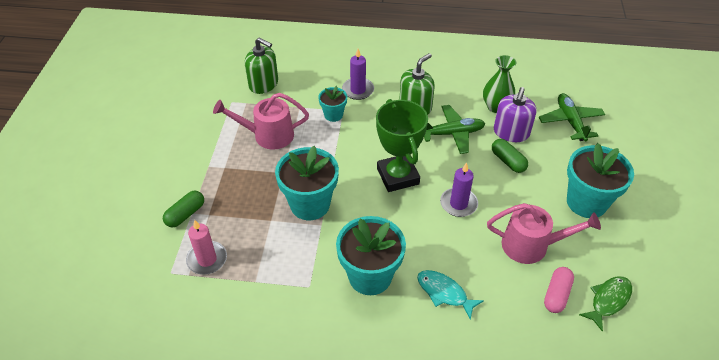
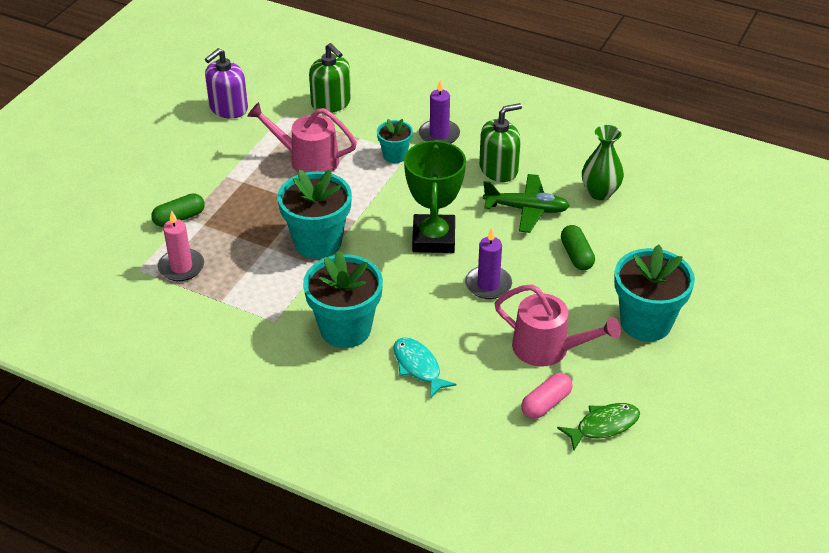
camera: 20 degrees right, 5 degrees down
(511, 132) = (600, 225): purple soap dispenser -> purple soap dispenser (228, 108)
(570, 122) = (686, 231): green plane -> none

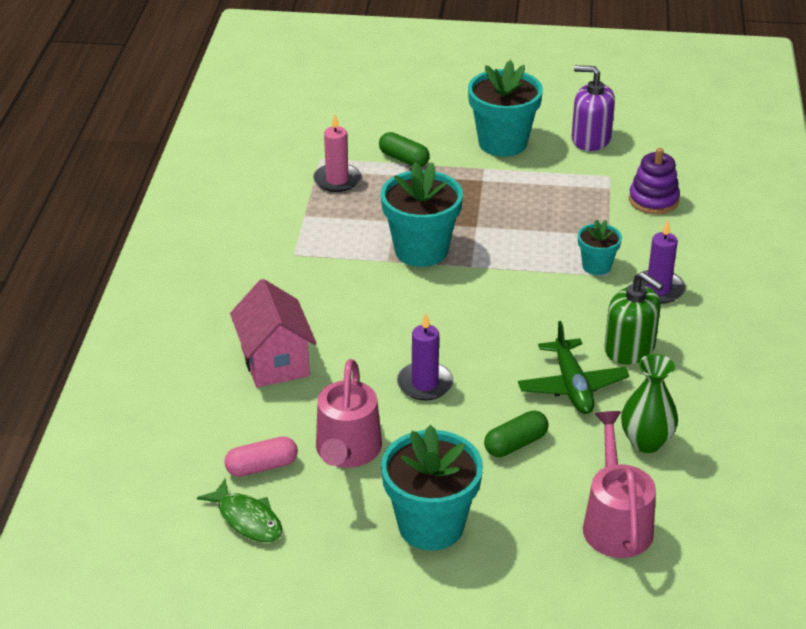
camera: 70 degrees right, 5 degrees down
(307, 160) = (545, 210): pink watering can -> pink watering can (615, 522)
(331, 103) = (653, 200): green soap dispenser -> purple stacking toy
(345, 329) = (305, 300): turquoise flower pot -> turquoise flower pot (502, 143)
(418, 367) = (275, 362): turquoise fish -> pink house
(433, 238) = (476, 327): green trophy -> none
(546, 403) = (262, 467): pink capsule -> pink capsule turned 45 degrees counterclockwise

